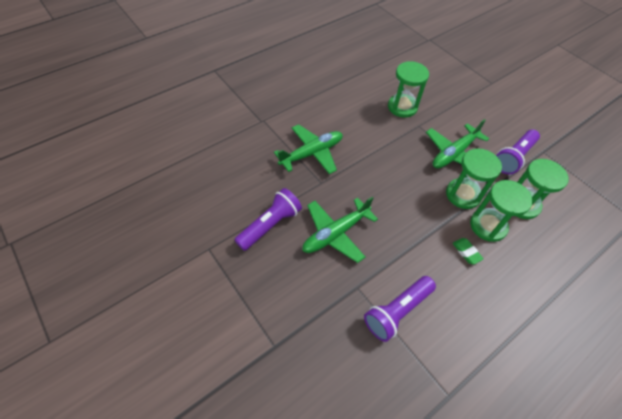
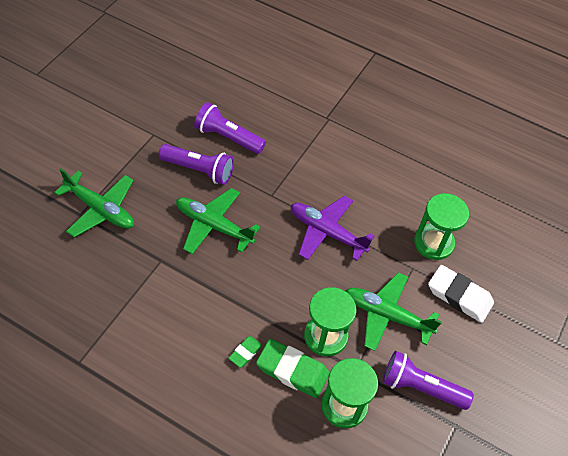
camera: 65 degrees right, 0 degrees up
(312, 153) = (306, 175): green plane -> green plane (100, 209)
(371, 161) = (326, 232): none -> purple plane
(397, 311) = (147, 300): purple flashlight -> purple flashlight (227, 137)
(448, 111) = (459, 296): none -> white eraser
(488, 226) = (292, 370): green hourglass -> green eraser

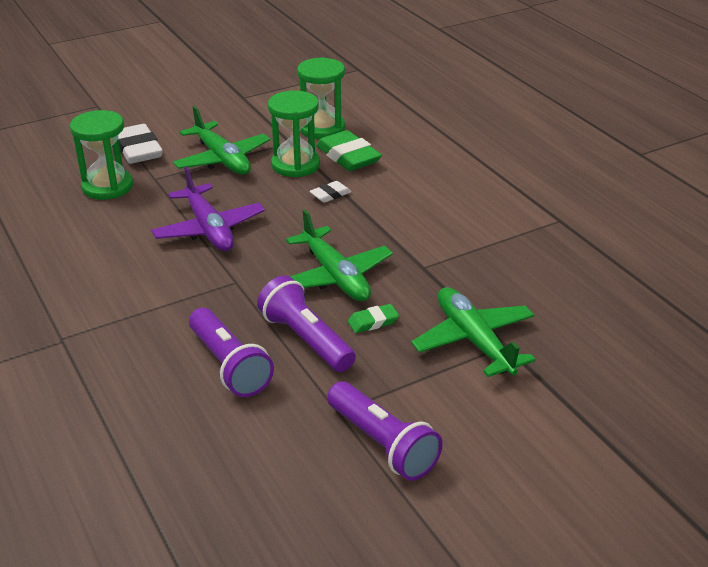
camera: 145 degrees left, 20 degrees down
(245, 353) = (383, 178): green eraser -> green eraser (373, 322)
(272, 309) = (330, 195): none -> white eraser
(420, 387) = (246, 118): purple flashlight -> purple flashlight (383, 444)

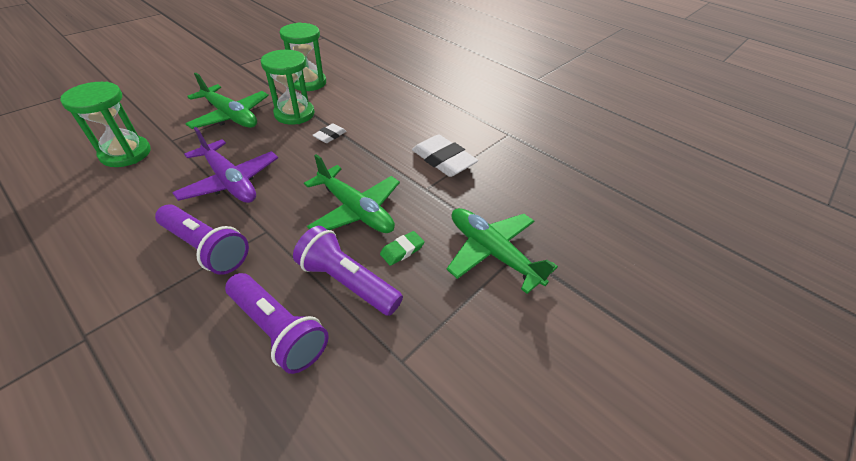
camera: 20 degrees left, 10 degrees up
(138, 149) = (152, 116): white eraser -> white eraser (443, 160)
(348, 156) = (335, 102): green eraser -> none
(383, 444) = (457, 393): purple flashlight -> purple flashlight (206, 248)

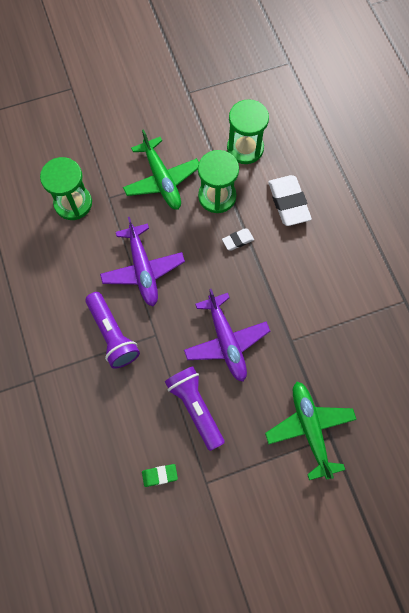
camera: 30 degrees right, 25 degrees up
(278, 330) = (141, 425): purple flashlight -> none
(356, 210) = (226, 341): green plane -> purple plane
(402, 250) = (244, 396): green eraser -> green eraser (160, 475)
(443, 160) = (323, 312): white eraser -> white eraser (288, 202)

